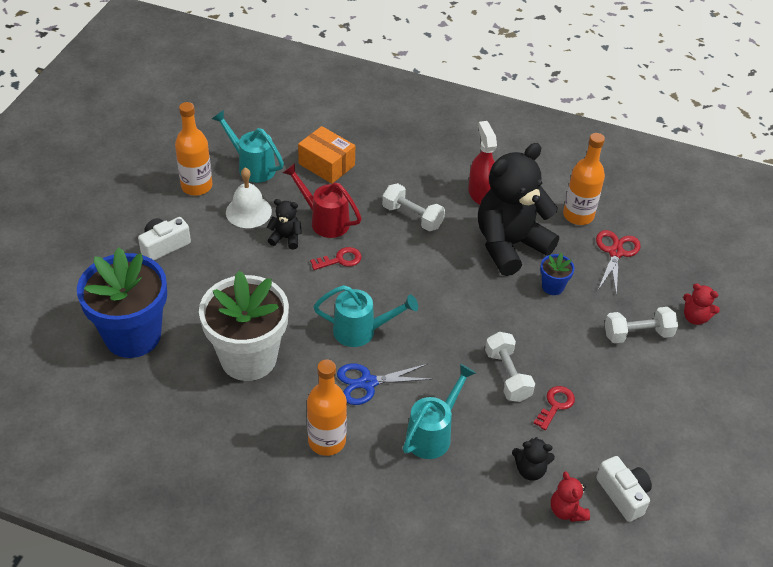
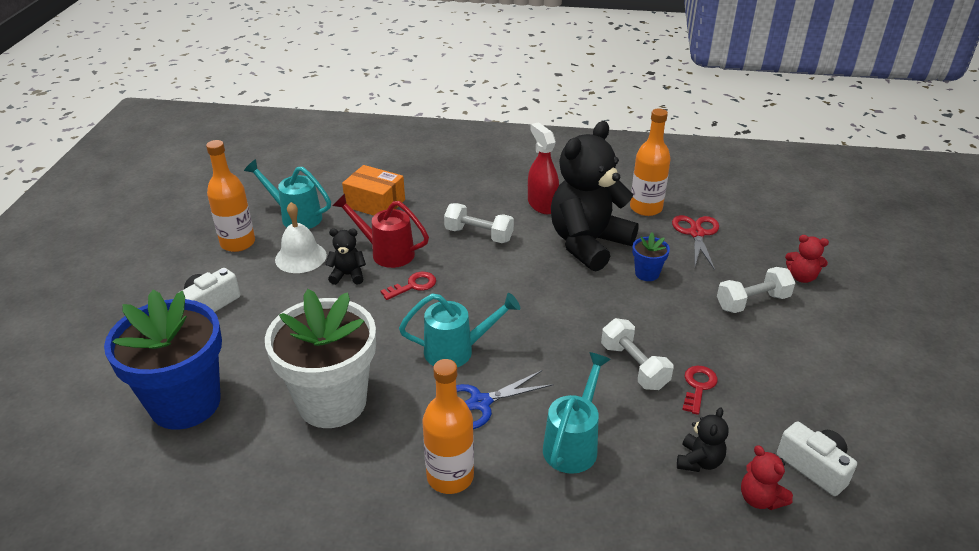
camera: 10 degrees left, 10 degrees down
(530, 470) = (699, 461): black teddy bear -> black teddy bear turned 60 degrees counterclockwise

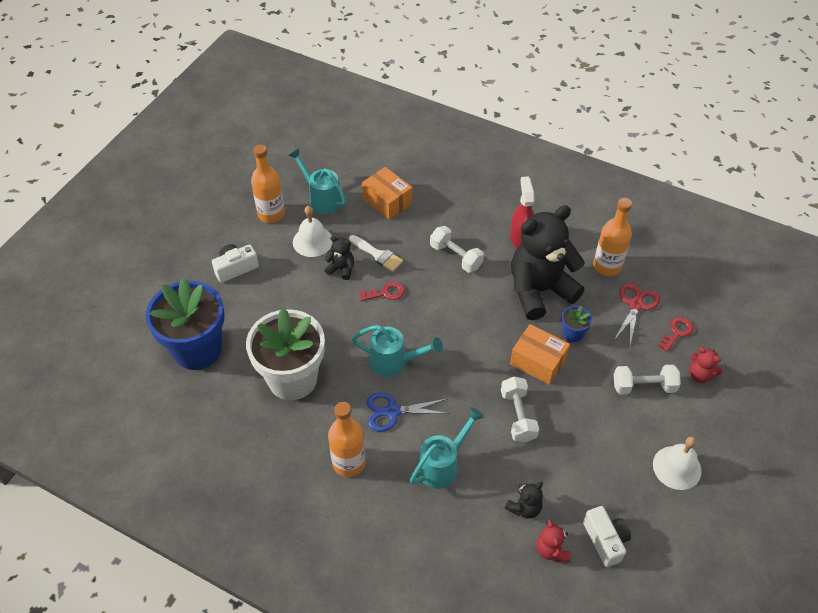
camera: 20 degrees right, 15 degrees up
(386, 252) = (378, 255): red watering can -> white brush
(625, 308) = (538, 361): none -> orange box
(698, 386) = (557, 448): red key -> red key (677, 332)
(839, 368) = (677, 467): none -> white bell

